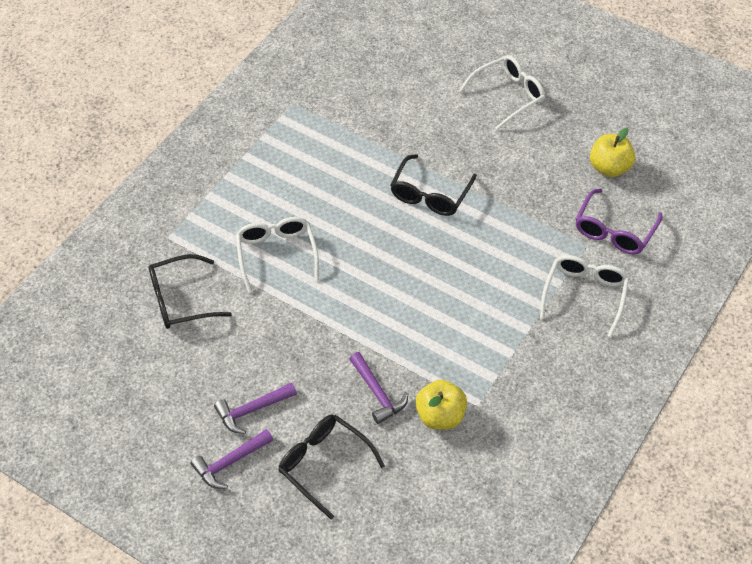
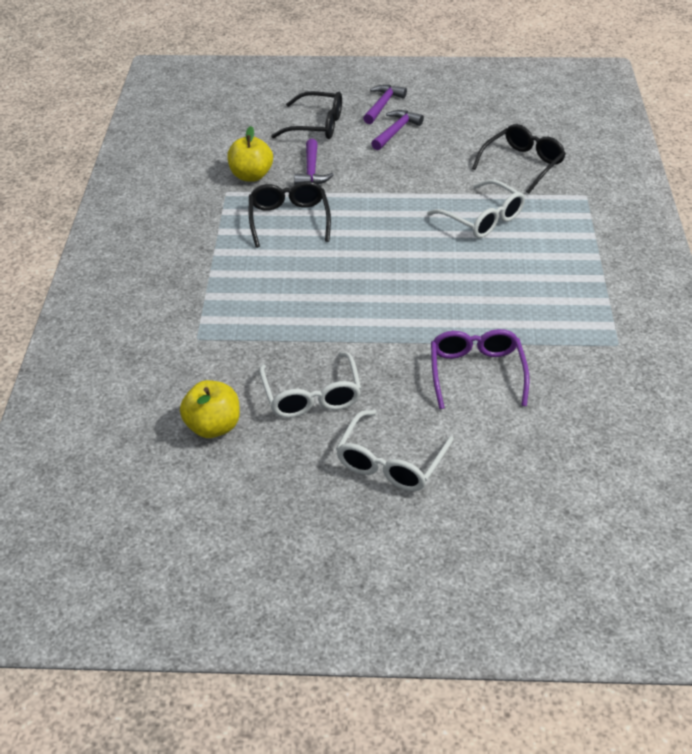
camera: 150 degrees right, 10 degrees down
(377, 393) = (311, 171): purple hammer -> purple hammer turned 120 degrees counterclockwise
(430, 194) = (390, 319): black glasses -> black glasses (289, 220)
(584, 295) = (176, 296): white glasses -> white glasses (311, 395)
(614, 231) = (174, 363): purple glasses -> purple glasses (476, 373)

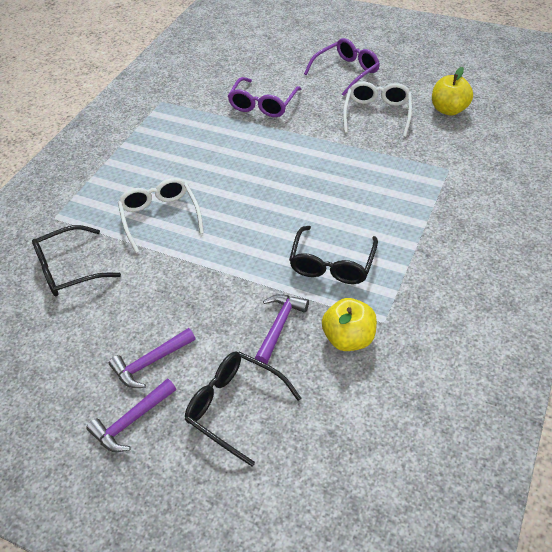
camera: 155 degrees left, 5 degrees up
(390, 462) = (346, 72): white glasses -> purple glasses

